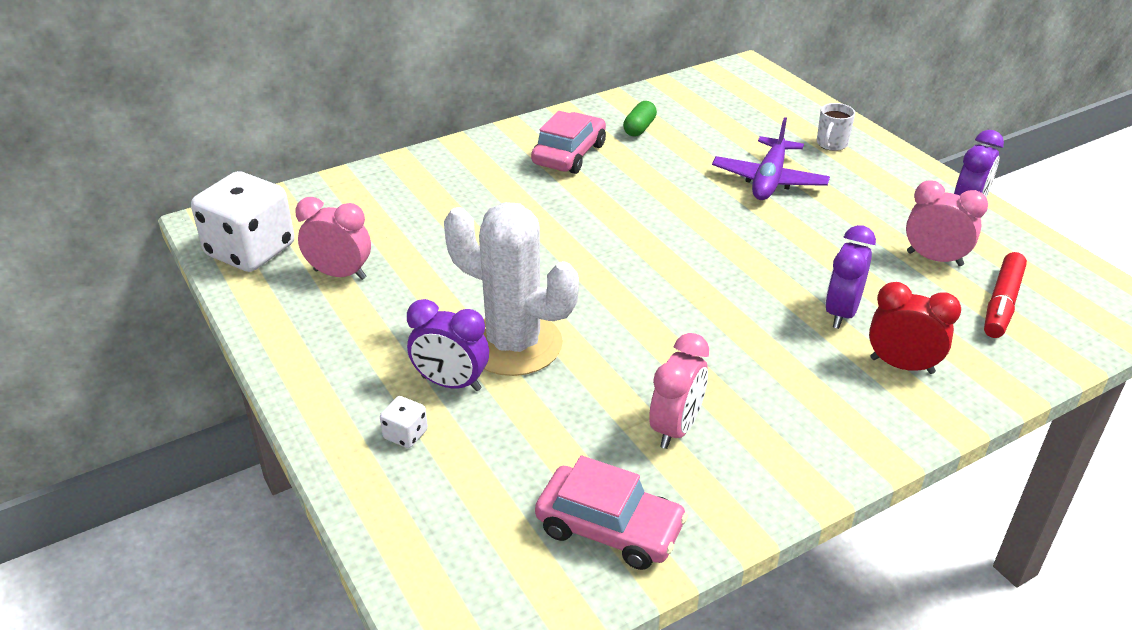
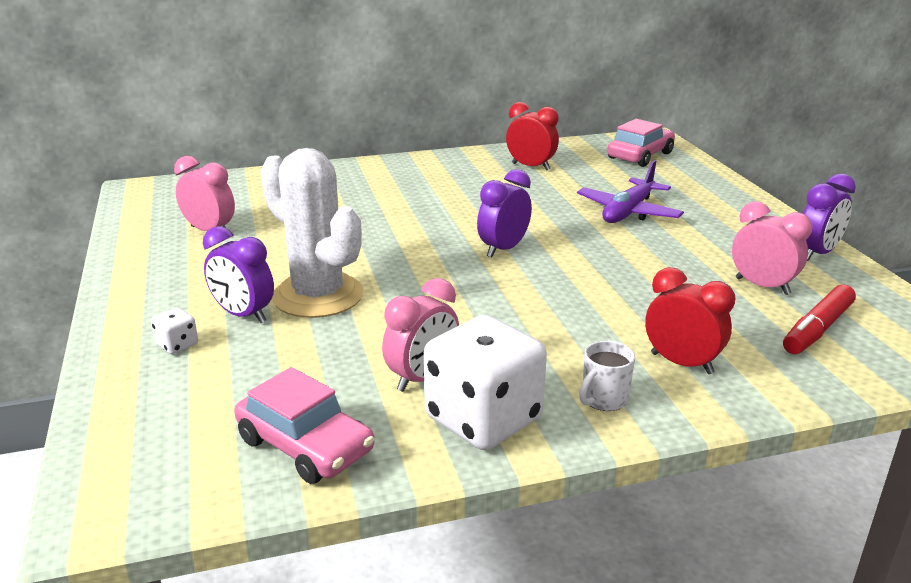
camera: 15 degrees right, 10 degrees down
(250, 250) = (153, 208): white dice -> white dice (483, 419)
(569, 154) = (457, 177): pink car -> pink car (640, 156)
(639, 128) = (531, 167): green capsule -> red clock
(831, 144) = (703, 194): white mug -> white mug (603, 400)
(841, 313) = (642, 314): purple clock -> purple clock (503, 249)

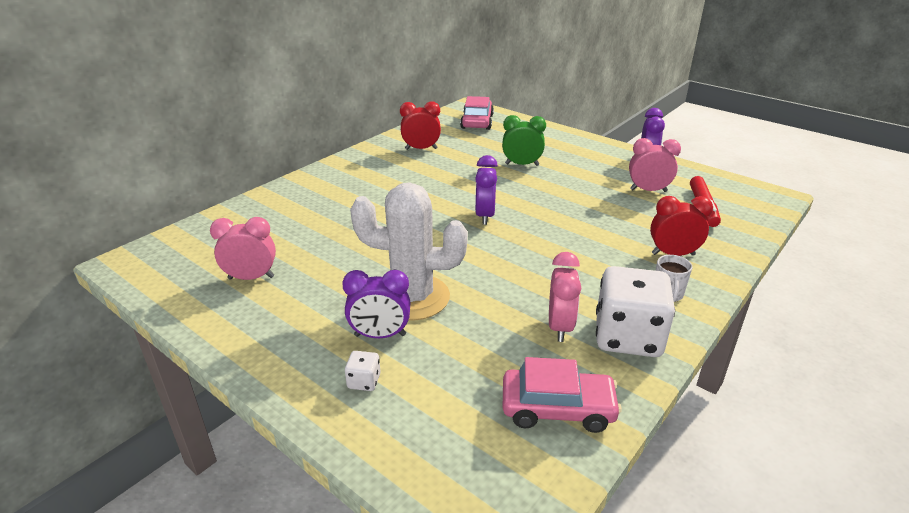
camera: 35 degrees left, 5 degrees up
(628, 212) = (522, 164): purple plane -> green clock

